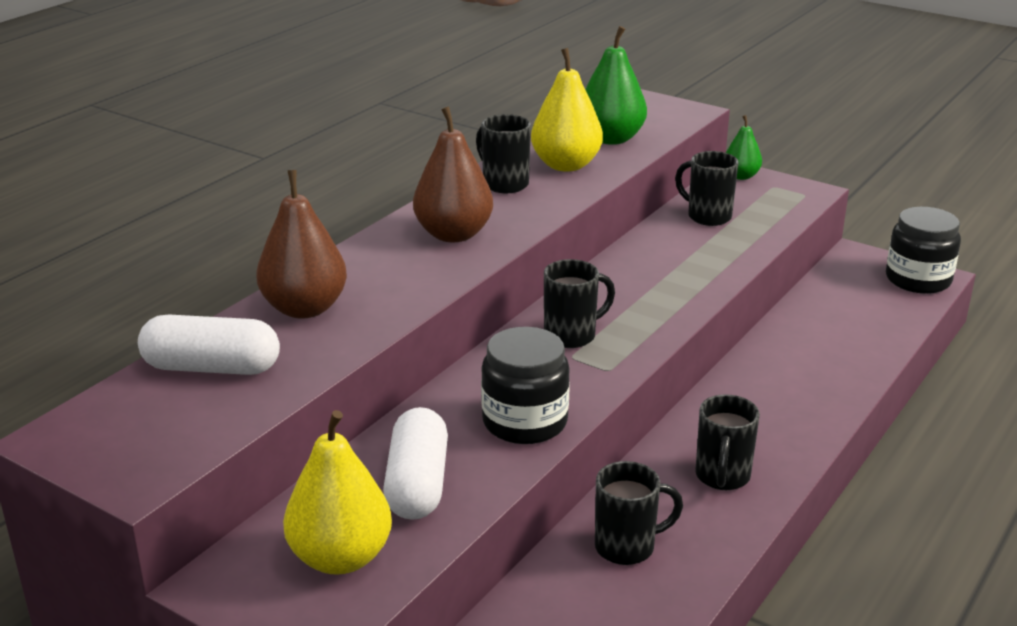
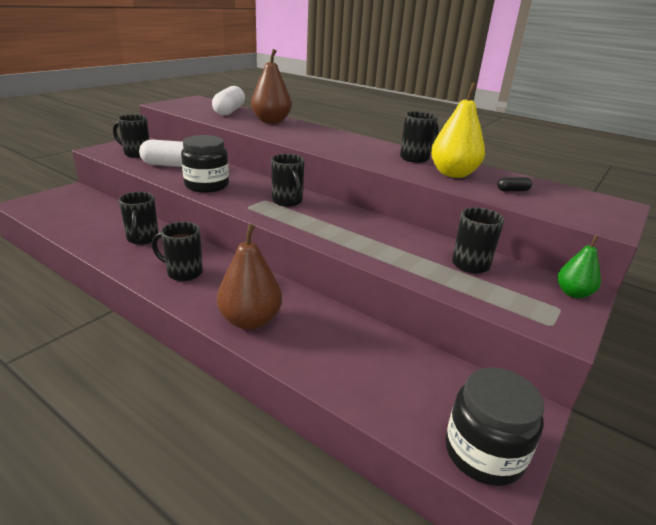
camera: 90 degrees right, 0 degrees up
(340, 558) = (136, 154): yellow pear -> black mug
(453, 234) = (344, 145): brown pear -> brown pear (250, 320)
(611, 139) = (512, 190): green pear -> black capsule

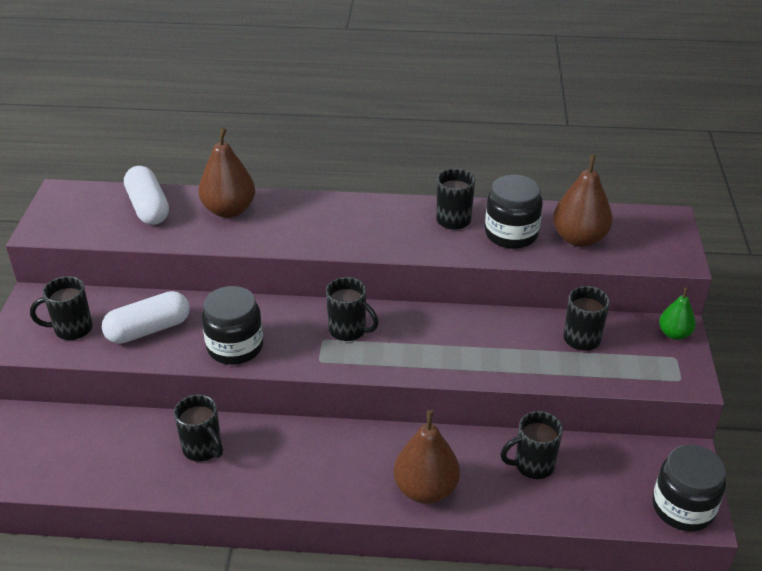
camera: 30 degrees left, 10 degrees up
(183, 273) = (303, 470): black mug -> black mug (532, 465)
(453, 174) = (511, 234): yellow pear -> black jar
(512, 190) = (579, 238): black capsule -> brown pear

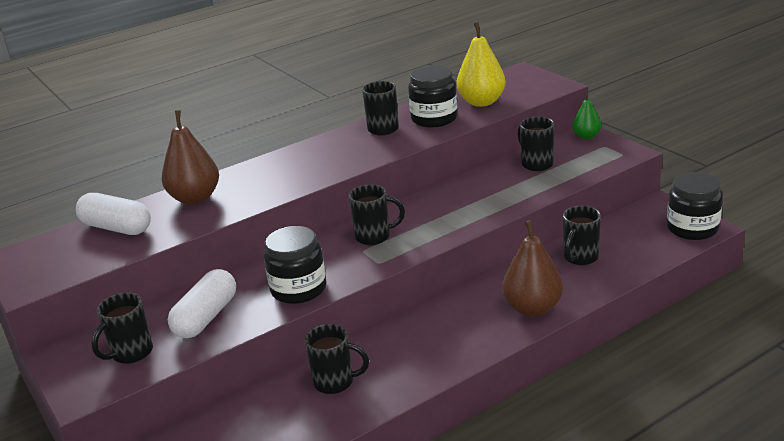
camera: 35 degrees left, 10 degrees down
(579, 238) = (481, 102): brown pear -> yellow pear

